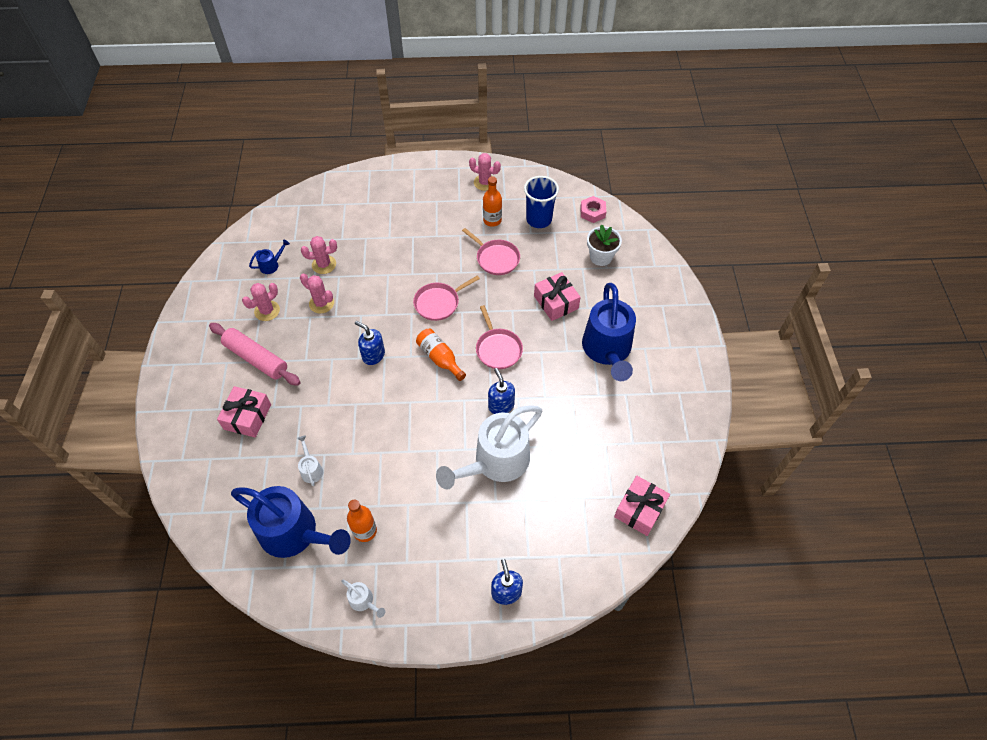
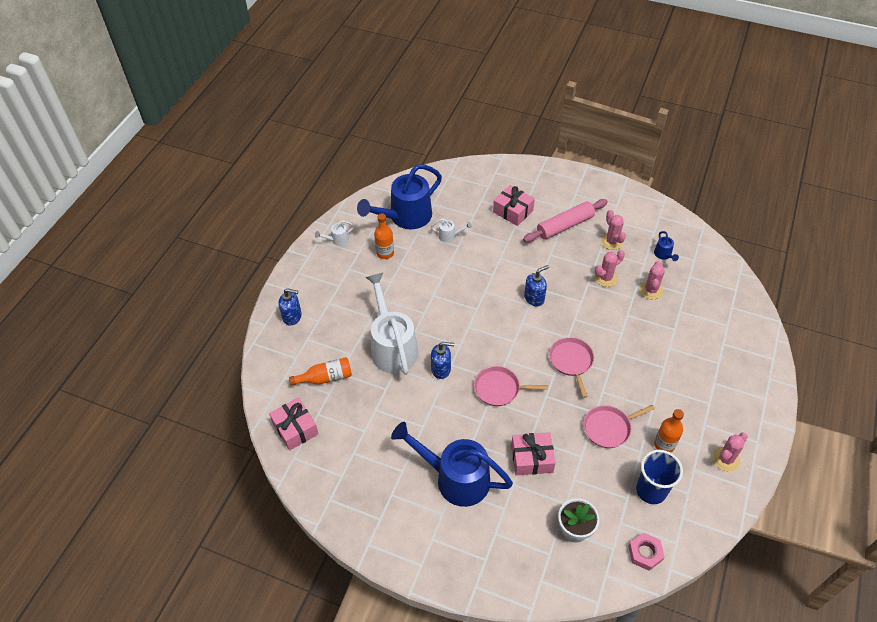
camera: 115 degrees right, 5 degrees down
(440, 358) = (510, 342): orange bottle -> orange bottle (325, 378)

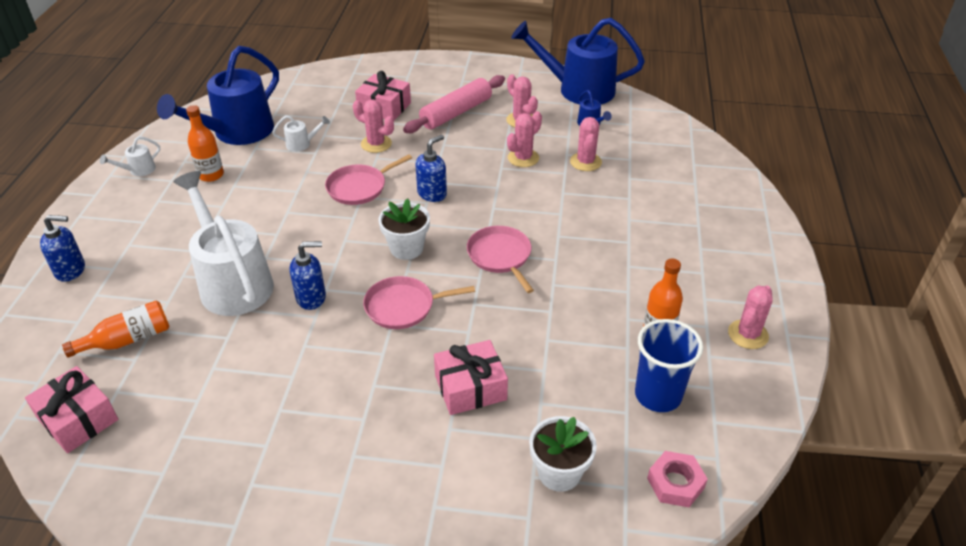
camera: 15 degrees left, 10 degrees down
(454, 478) = (354, 438): blue watering can -> blue watering can (577, 90)
(502, 245) = (376, 144): none -> pink cactus
(509, 342) = (406, 248): none -> white flower pot
(609, 428) = (574, 327): pink pan -> pink pan (359, 187)

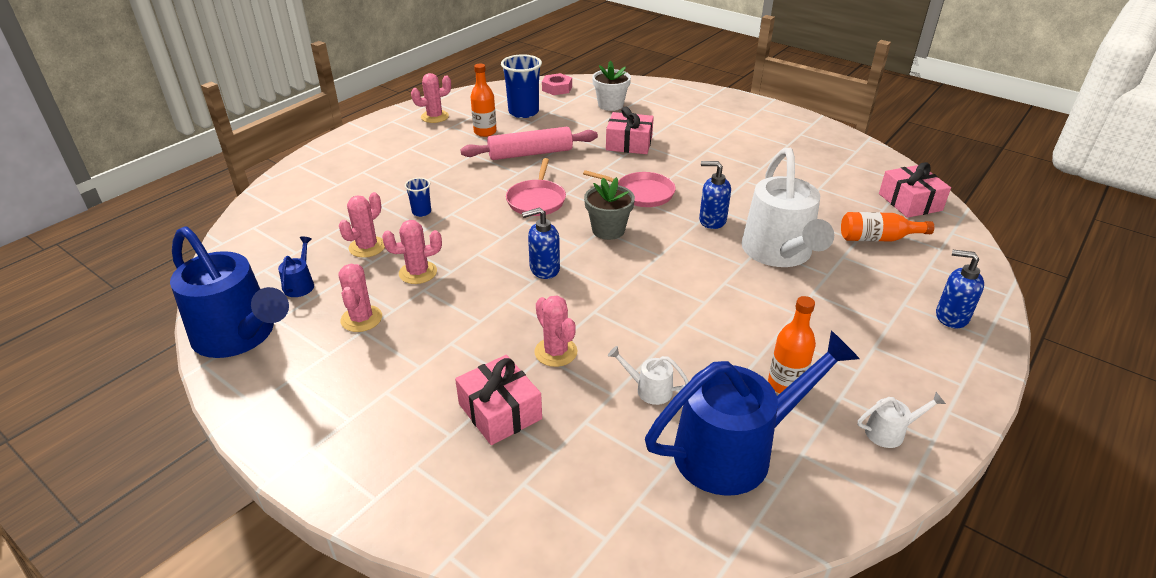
camera: 150 degrees left, 5 degrees down
(359, 187) = (613, 302): pink pan -> none
(406, 248) = (608, 230): white flower pot -> grey flower pot
(456, 113) = (419, 361): pink rolling pin -> pink rolling pin (530, 153)
(586, 205) = (421, 212): none -> blue cup

